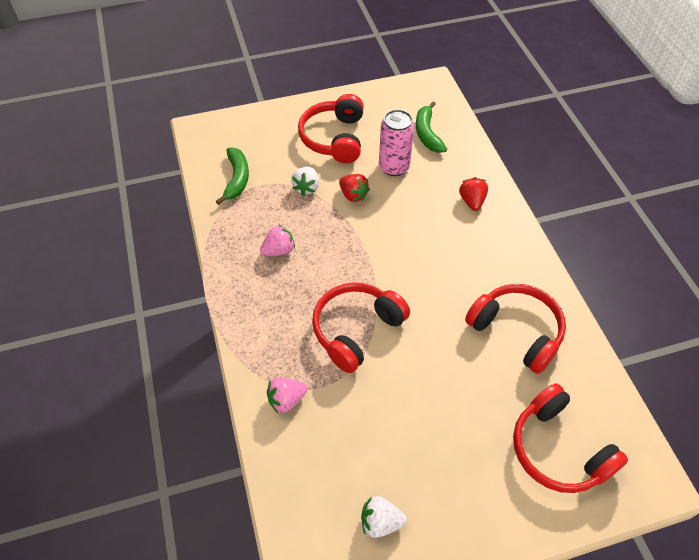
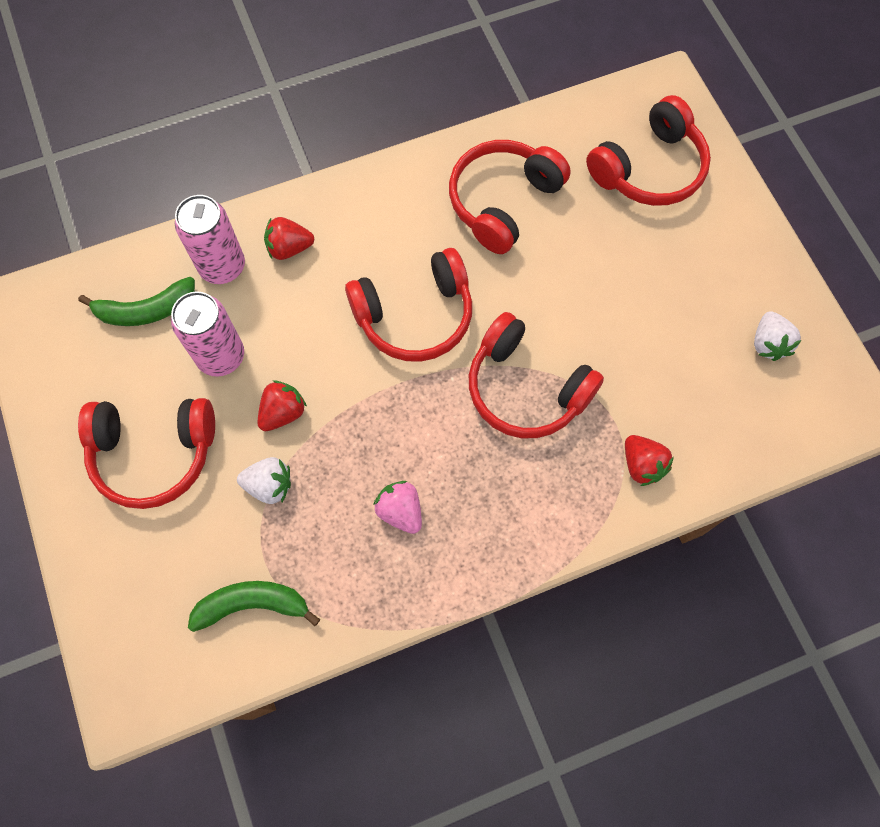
camera: 95 degrees left, 15 degrees up
(286, 400) = (642, 465): pink strawberry -> red strawberry
(418, 267) = (415, 315): none -> red headphones
(457, 168) = (222, 266): none -> pink can

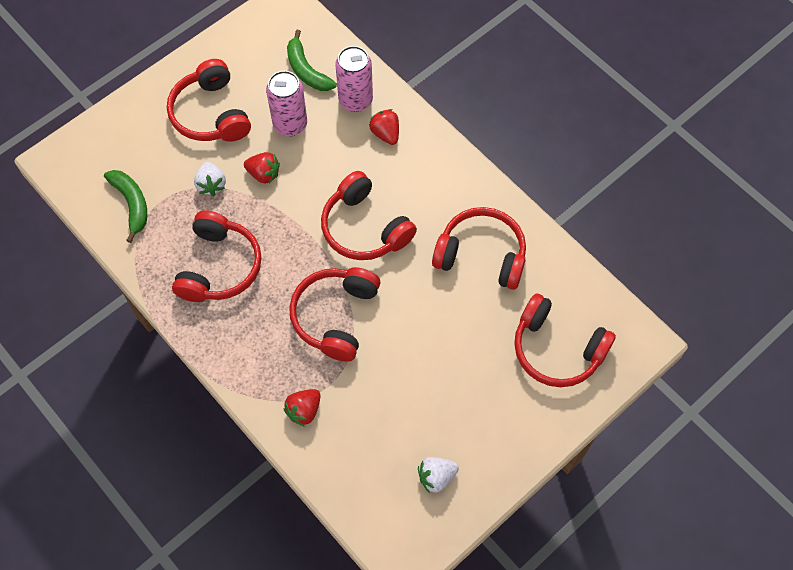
camera: 70 degrees right, 5 degrees down
(400, 511) = (219, 266): pink strawberry -> red headphones

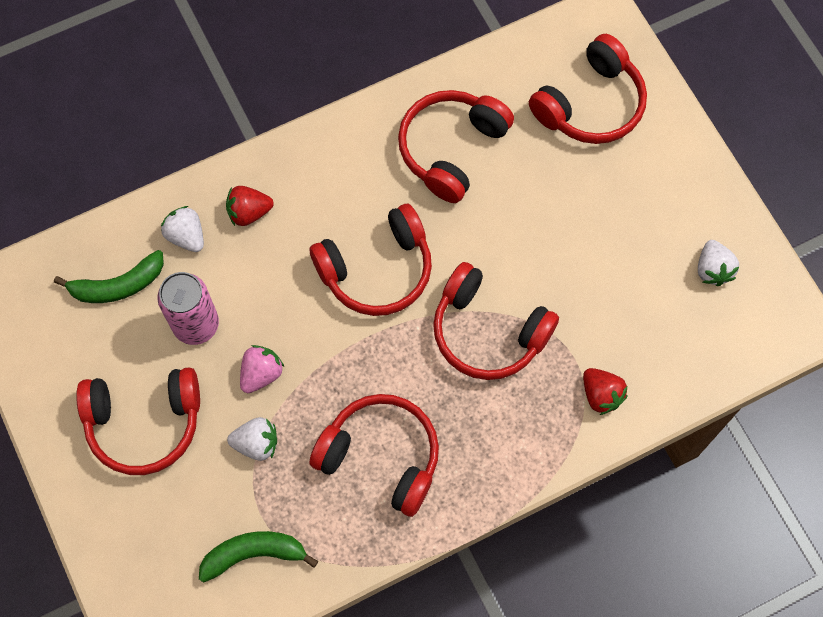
camera: 75 degrees left, 5 degrees up
(264, 174) = (261, 374): red strawberry -> pink strawberry
(355, 100) = (186, 236): pink can -> white strawberry

